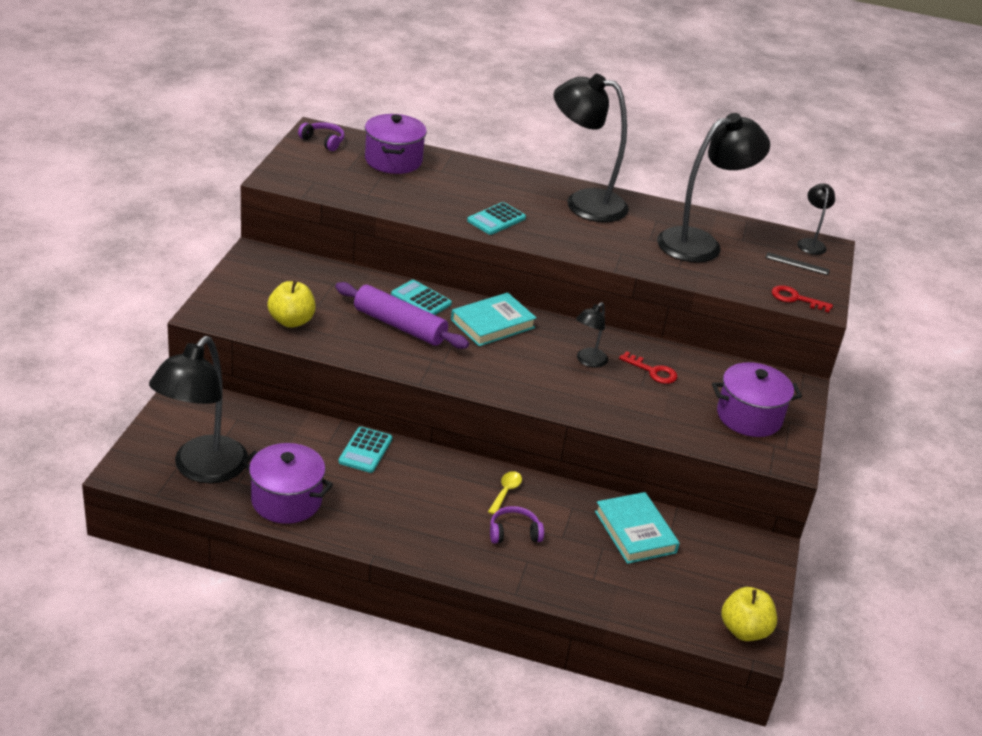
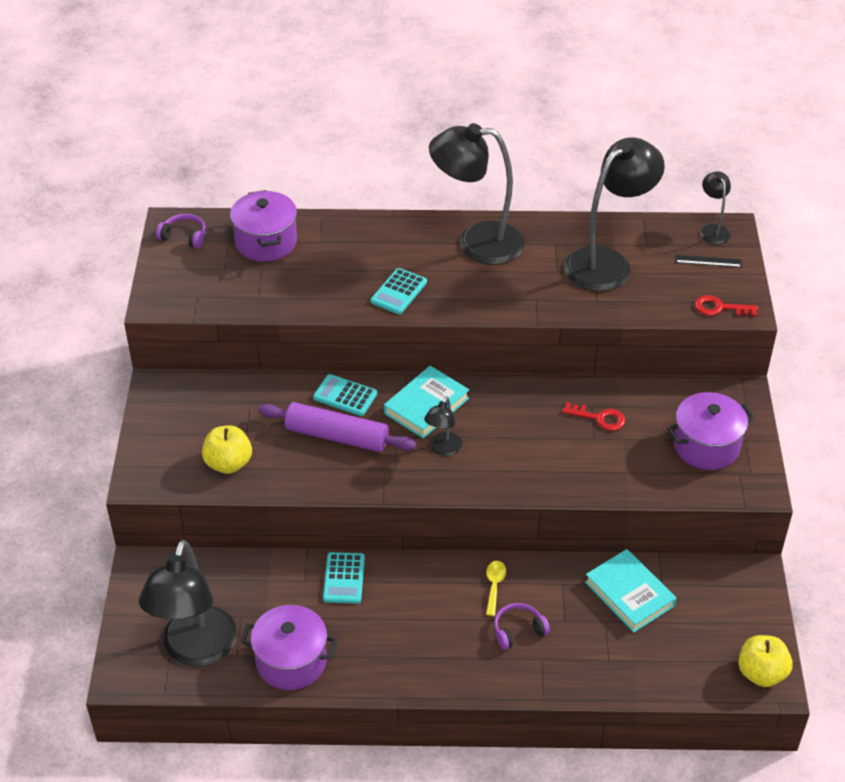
camera: 10 degrees left, 10 degrees up
(588, 361) = (534, 424): black lamp -> black lamp (443, 449)

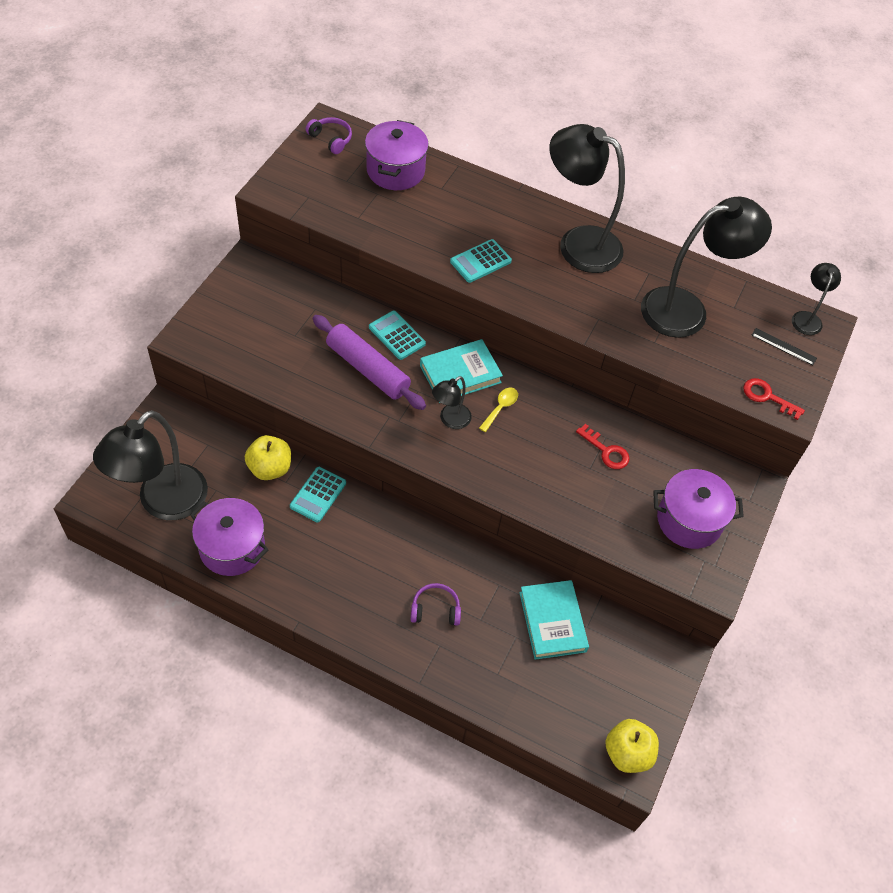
camera: 20 degrees right, 10 degrees up
(228, 463) = (264, 354): yellow apple -> yellow apple (270, 468)
(494, 585) = (439, 559): yellow spoon -> yellow spoon (500, 408)

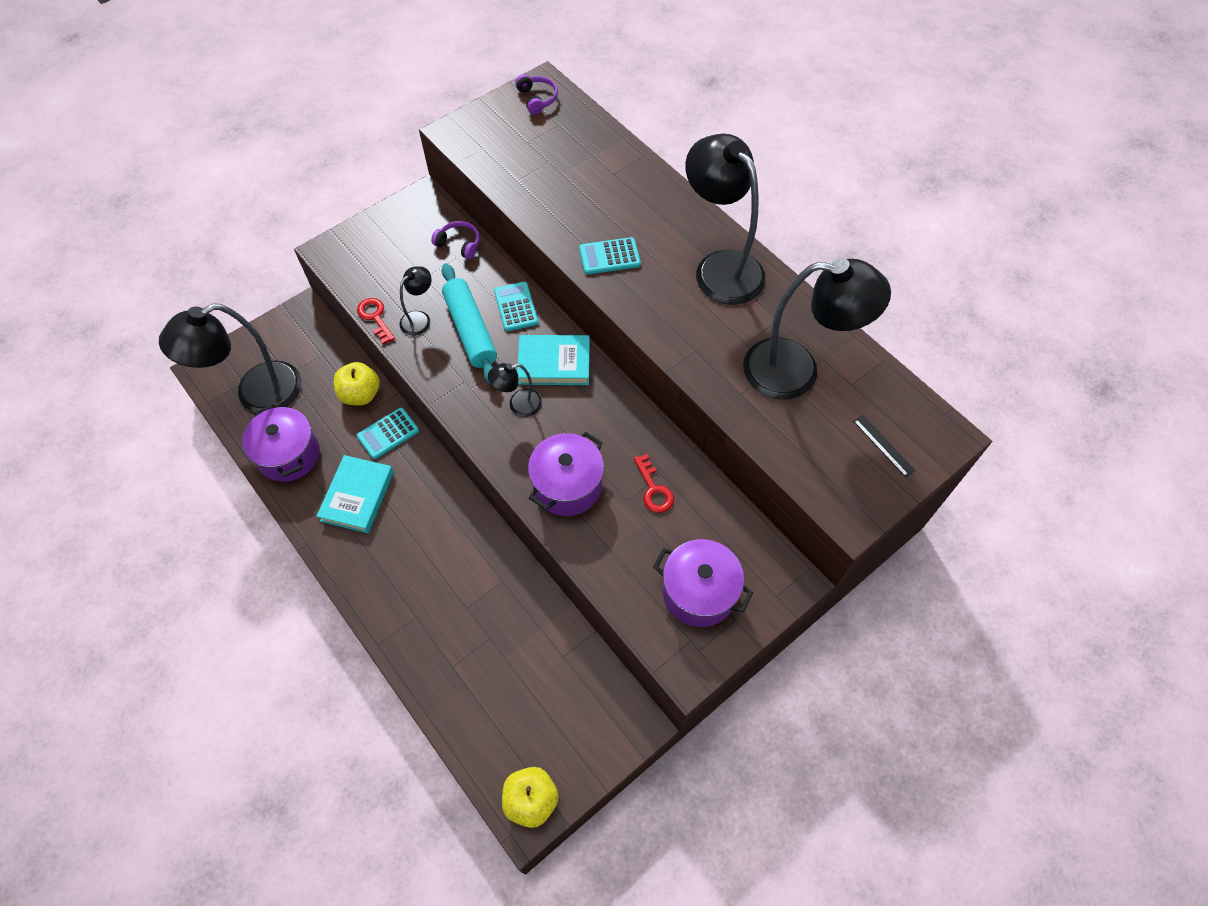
camera: 30 degrees right, 5 degrees up
(368, 369) = (471, 330): purple rolling pin -> turquoise rolling pin
(395, 171) = (580, 144): purple pot -> purple pot (567, 486)
(435, 609) = (430, 581): purple headphones -> purple headphones (459, 244)
(500, 408) = (573, 409): yellow spoon -> none
(552, 622) = (532, 637): turquoise book -> turquoise book (357, 496)
(767, 397) = (831, 494): red key -> red key (375, 317)
(807, 318) = (930, 423): black lamp -> black lamp (420, 319)

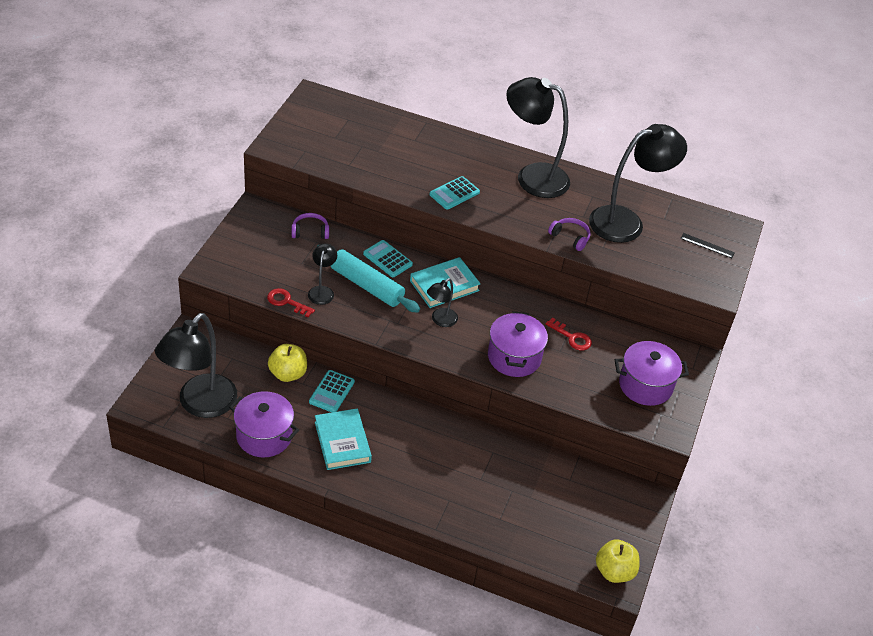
camera: 35 degrees left, 15 degrees down
(537, 99) = (317, 106): purple headphones -> purple headphones (570, 237)

